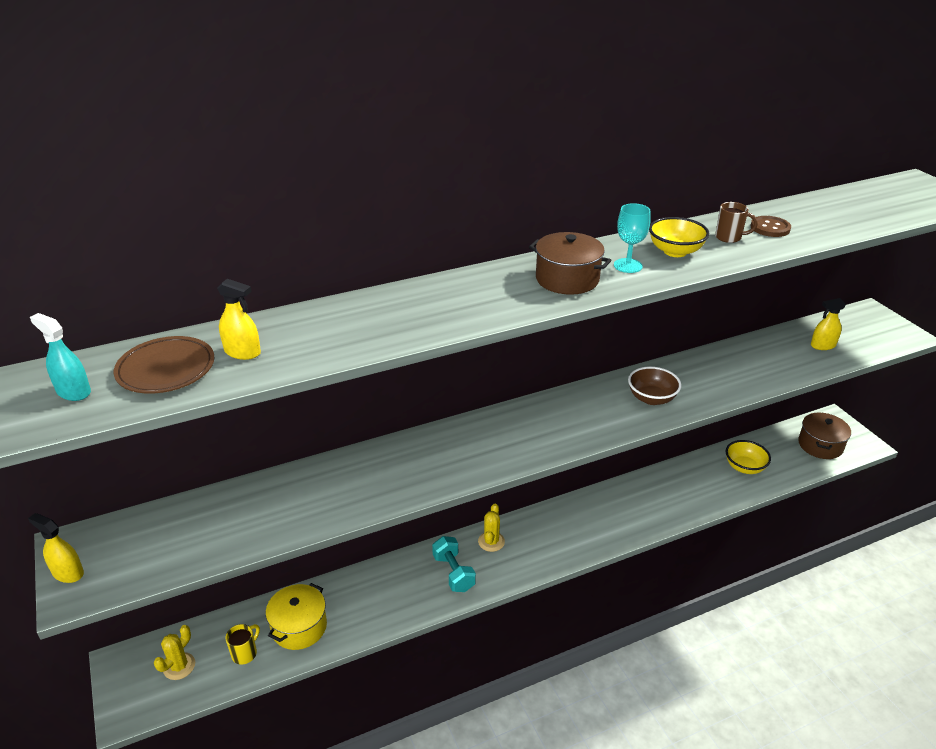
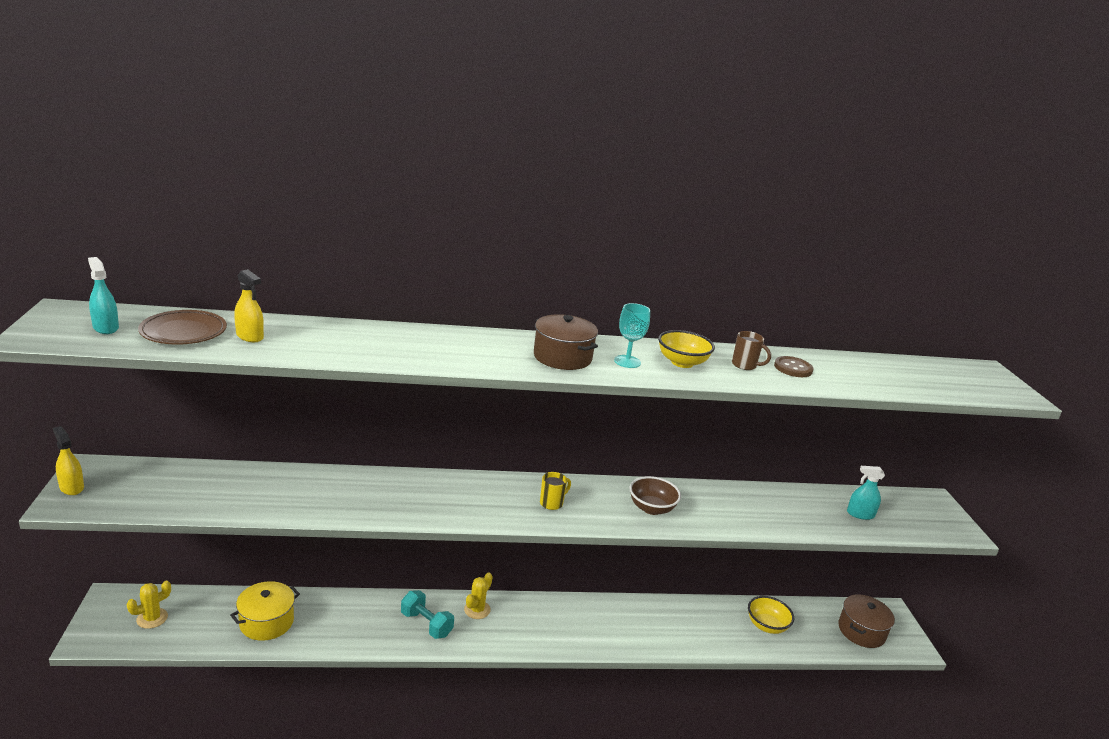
camera: 15 degrees right, 10 degrees down
(245, 653) = (209, 627): yellow mug -> yellow mug (552, 503)
(453, 573) = (426, 624): turquoise dumbbell -> turquoise dumbbell turned 45 degrees counterclockwise
(823, 345) = (860, 514): yellow spray bottle -> turquoise spray bottle

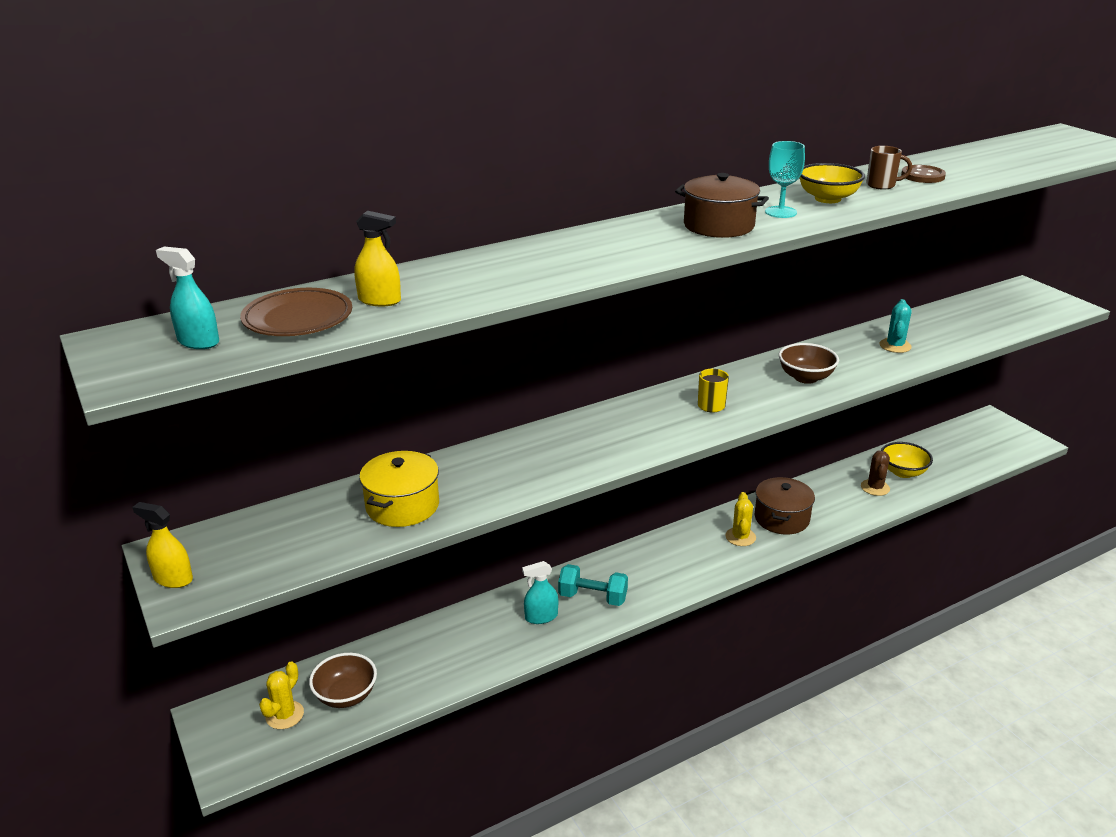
camera: 20 degrees left, 5 degrees up
(200, 622) = (346, 695): none -> brown bowl
(266, 622) = (421, 664): yellow pot -> yellow pot (402, 506)
(477, 610) = (630, 563): yellow cactus -> yellow cactus (740, 537)
(729, 629) = (875, 488): none -> brown cactus
(757, 509) = (895, 346): none -> turquoise cactus
(860, 514) = (981, 320): turquoise spray bottle -> turquoise spray bottle (541, 617)
(861, 631) = (982, 445): brown pot -> brown pot (781, 518)

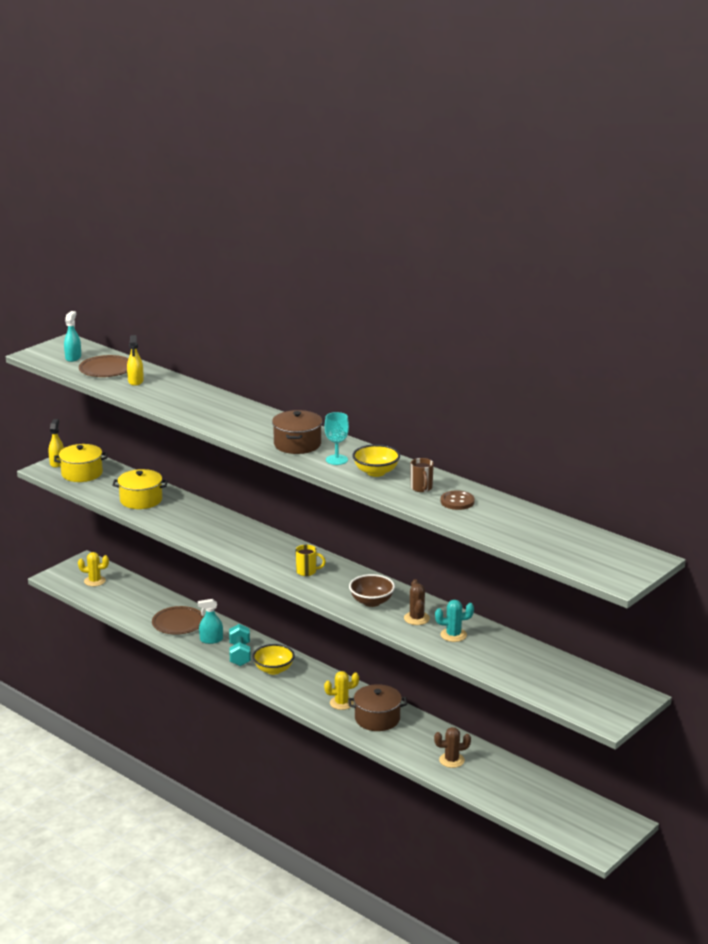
camera: 70 degrees right, 5 degrees down
(246, 555) = (82, 473): none -> yellow pot
(346, 695) = (116, 594): brown bowl -> none
(478, 641) = (178, 623): none -> brown plate
(541, 617) = (211, 640): turquoise spray bottle -> turquoise spray bottle turned 60 degrees counterclockwise
(853, 359) = (416, 618): none -> brown cactus
(903, 472) = (487, 773): yellow bowl -> yellow bowl (273, 670)

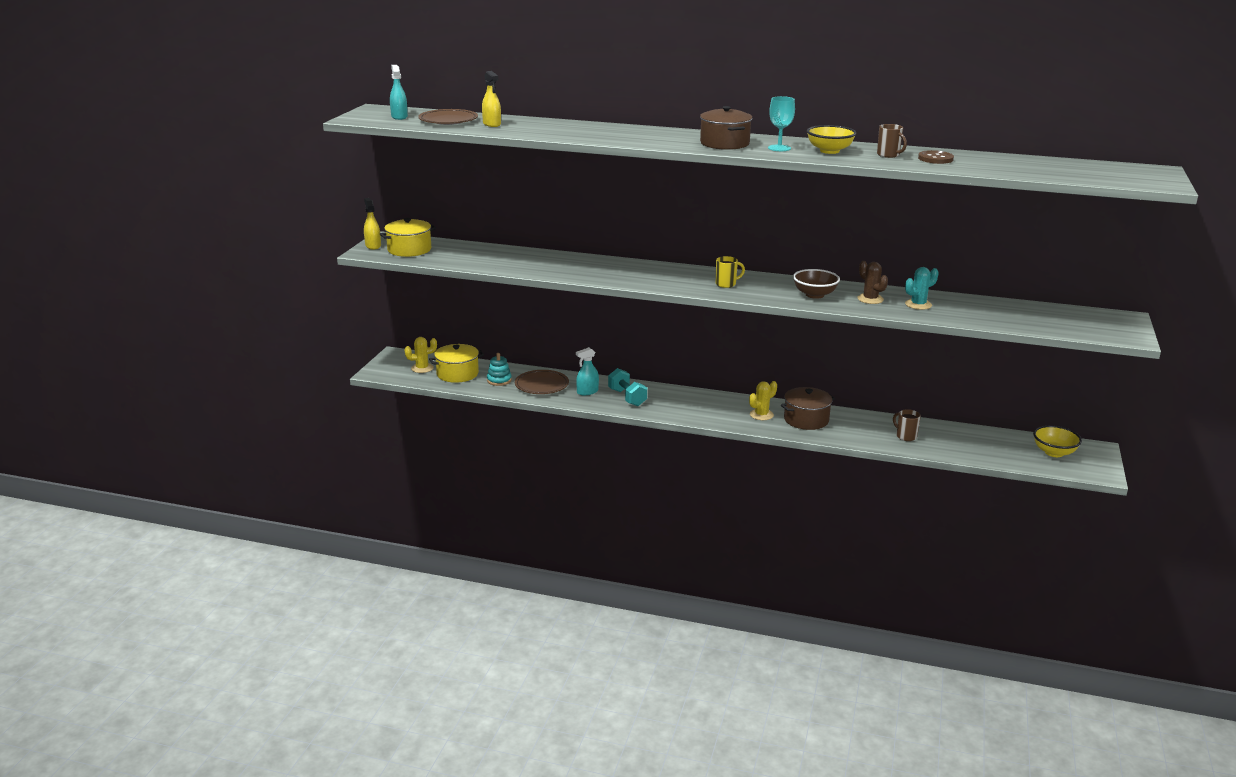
camera: 25 degrees left, 0 degrees up
(141, 500) = (496, 259): yellow pot -> yellow pot (457, 374)
(147, 609) = (499, 380): none -> turquoise stacking toy
(273, 670) = (671, 402): yellow bowl -> yellow bowl (1054, 452)
(451, 760) = (905, 436): brown cactus -> brown mug

